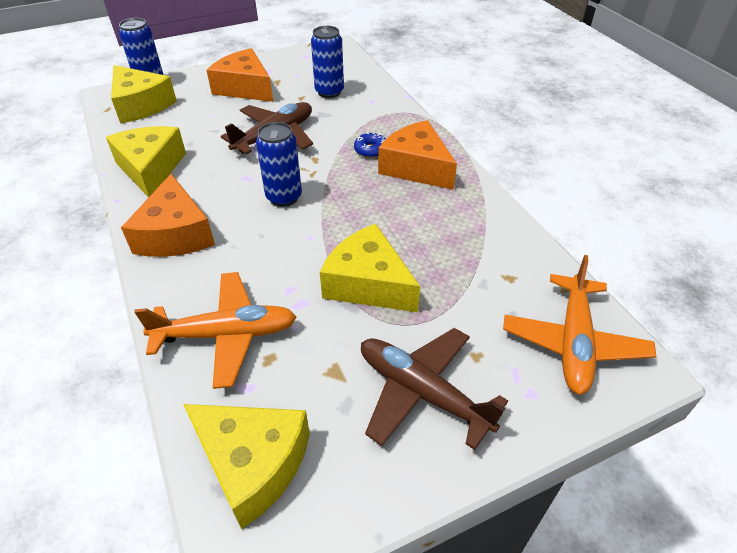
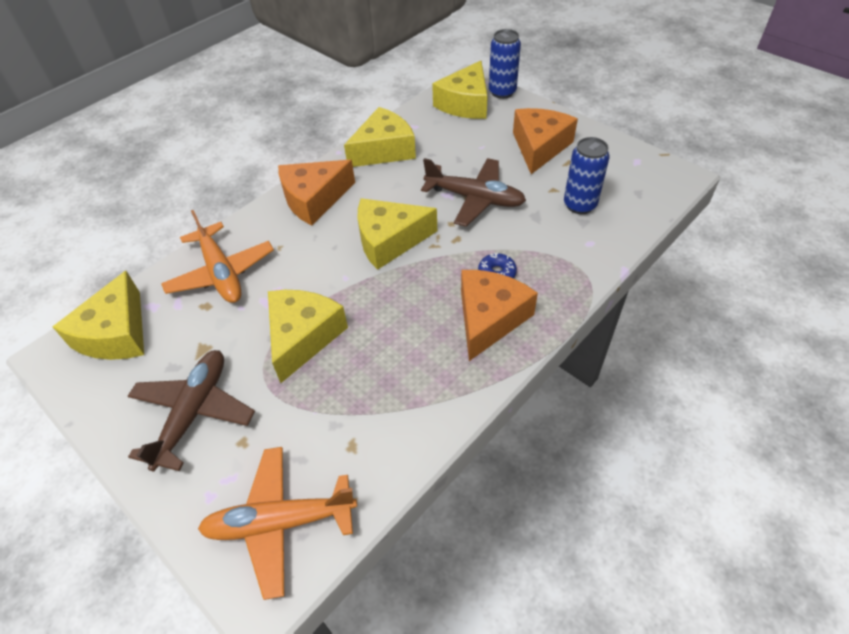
camera: 70 degrees right, 5 degrees up
(284, 197) = (389, 240): blue can -> yellow cheese

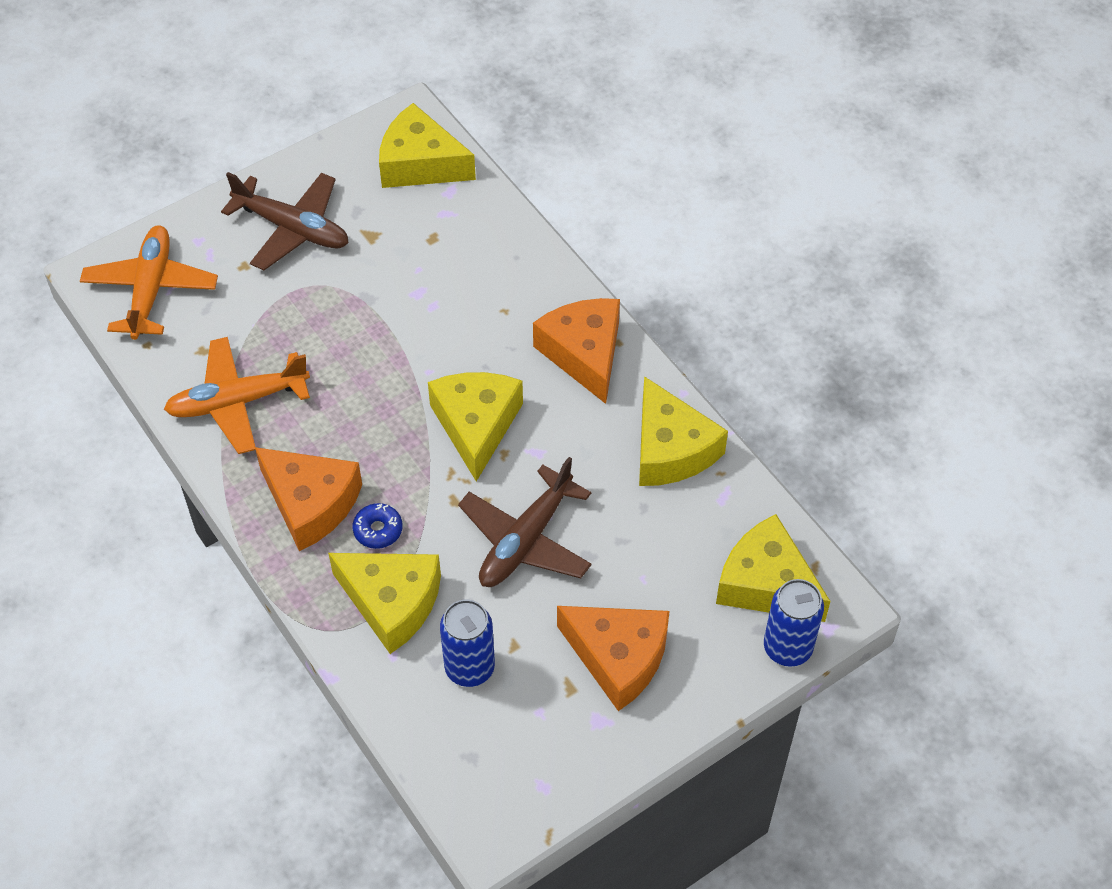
camera: 100 degrees right, 5 degrees up
(221, 273) = (479, 252): orange plane -> orange plane (237, 402)
(303, 337) = (353, 323): yellow cheese -> yellow cheese (392, 603)

